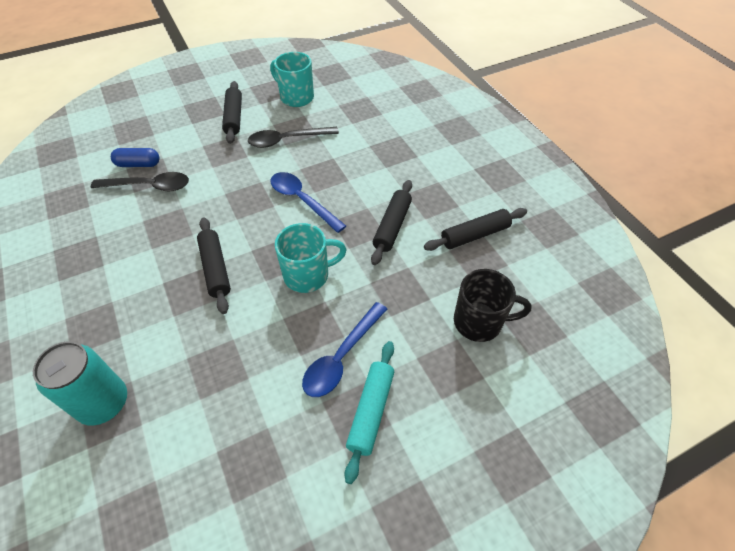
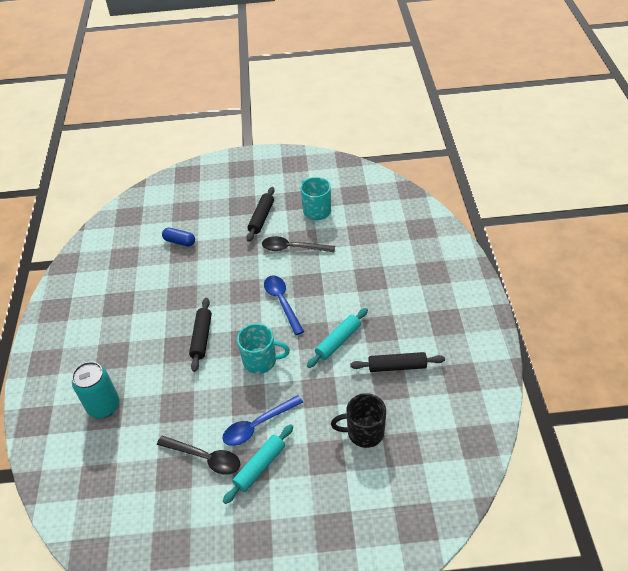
camera: 25 degrees right, 5 degrees down
(149, 186) = (181, 261): black spoon -> black spoon (205, 458)
(392, 226) = (338, 341): black rolling pin -> turquoise rolling pin
(479, 322) = (364, 432): black mug -> black mug turned 150 degrees clockwise

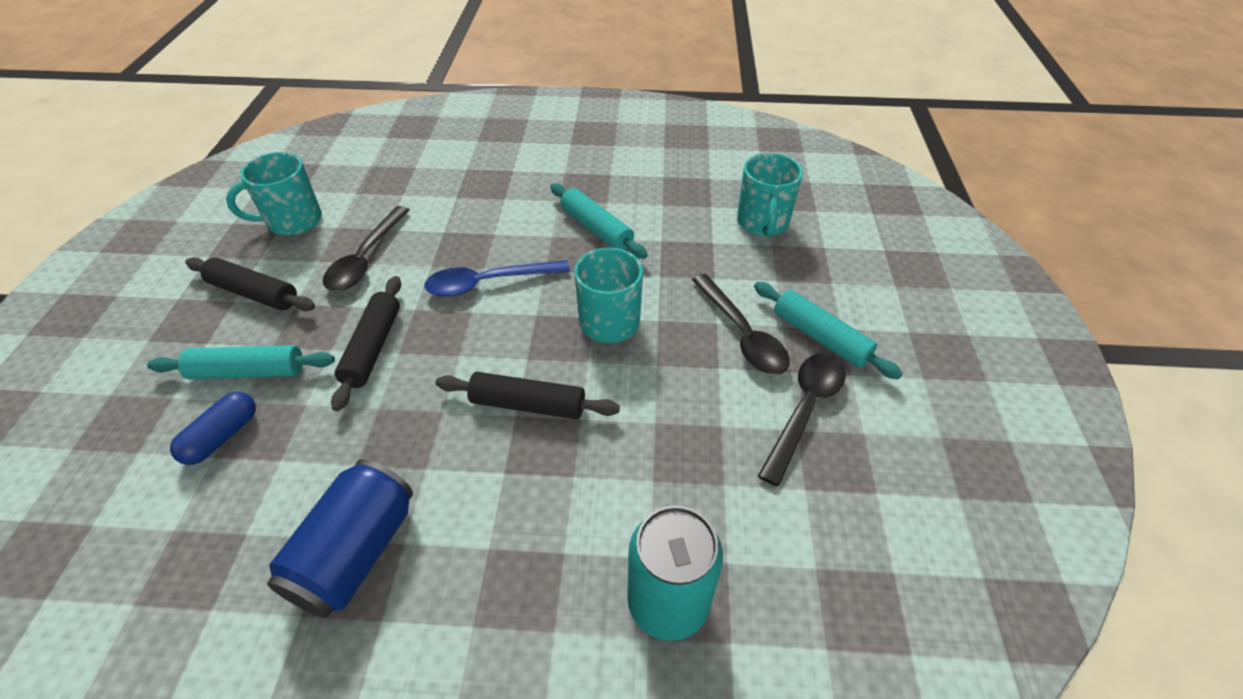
camera: 85 degrees left, 0 degrees up
(128, 300) = (356, 553): none -> blue can
(214, 235) = (248, 371): none -> turquoise rolling pin
(257, 425) = (742, 334): blue spoon -> black spoon
(364, 432) = (762, 223): black mug -> turquoise mug
(397, 366) = (658, 181): black rolling pin -> black rolling pin (373, 348)

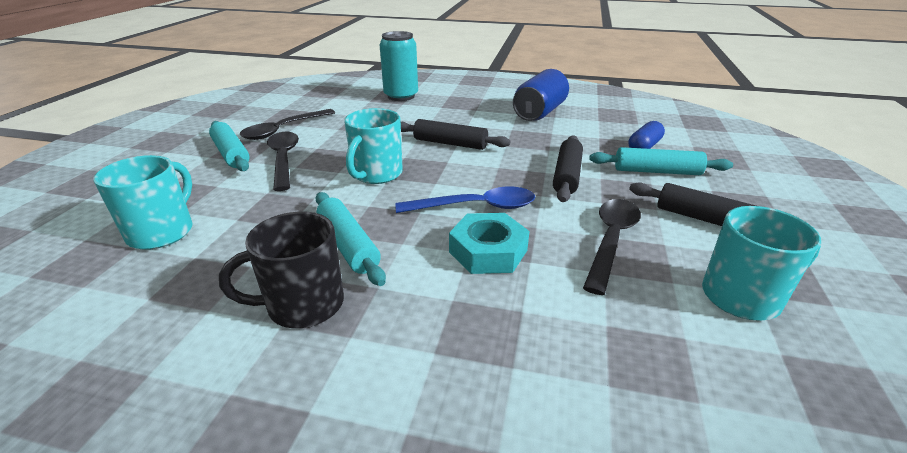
camera: 170 degrees left, 15 degrees down
(477, 236) = (488, 251): none -> turquoise nut
(604, 184) = (303, 305): none -> black mug

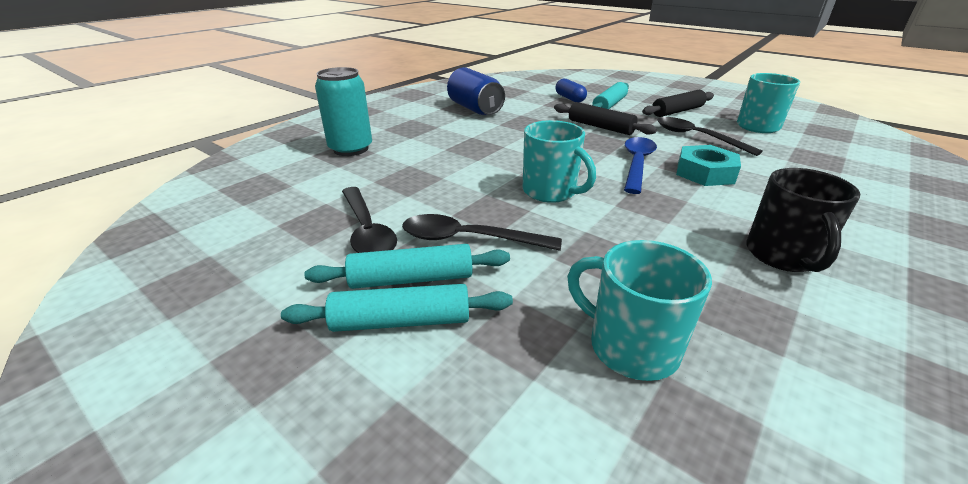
camera: 65 degrees left, 0 degrees up
(348, 245) = (687, 224): turquoise rolling pin -> turquoise rolling pin (401, 321)
(450, 143) = (507, 150): black rolling pin -> none

